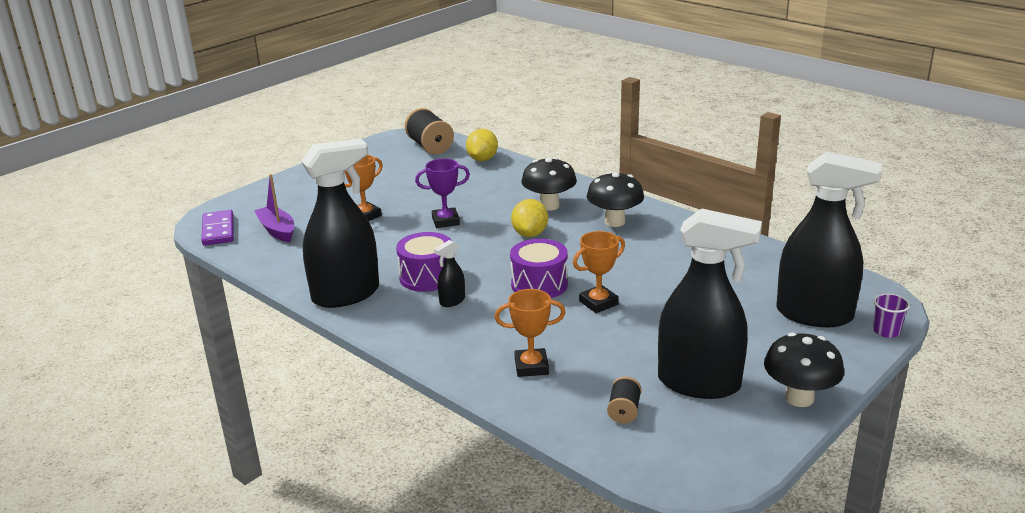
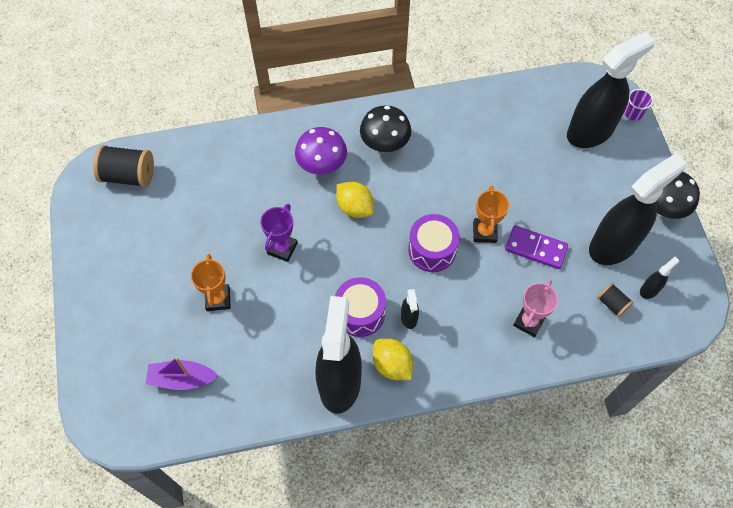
camera: 55 degrees left, 35 degrees up
(218, 230) = (137, 426): purple domino -> purple domino (536, 248)
(482, 159) = (195, 155): yellow lemon -> yellow lemon (392, 365)
(531, 366) = (529, 321): orange trophy -> pink trophy
(549, 206) = (322, 166): black mushroom -> purple mushroom
(678, 431) = (649, 289): none -> black spray bottle

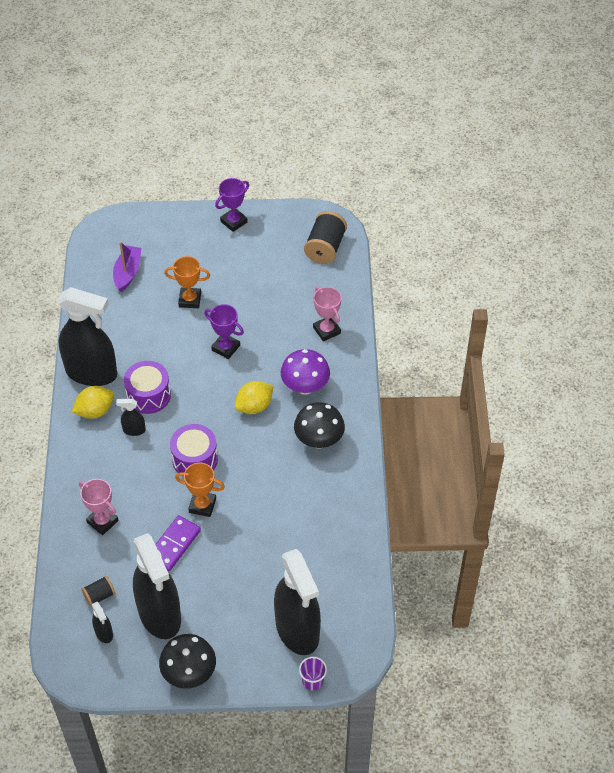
camera: 100 degrees right, 10 degrees down
(92, 275) = (234, 222): none -> purple trophy
(245, 157) = (326, 330): none -> pink trophy

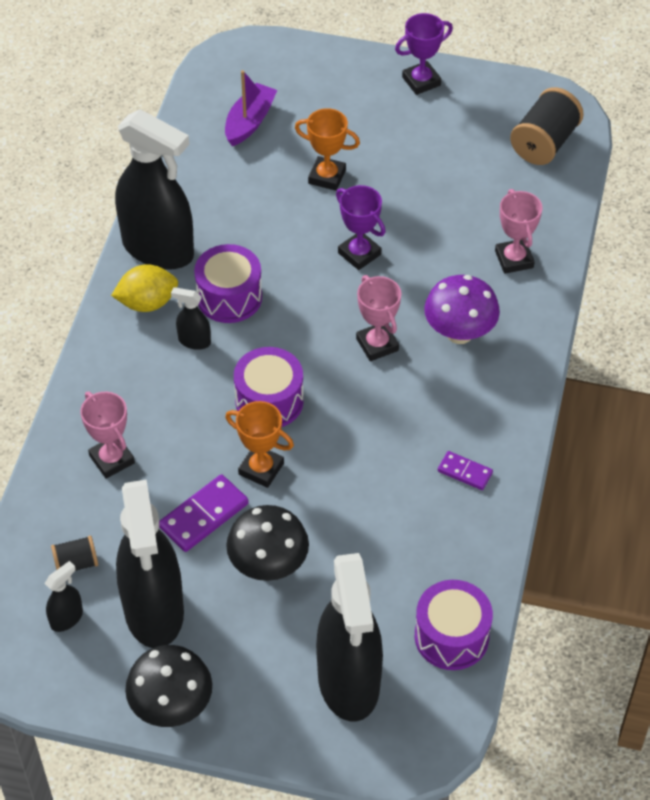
camera: 15 degrees right, 0 degrees up
(104, 633) = (66, 618): black spray bottle -> black spray bottle turned 120 degrees counterclockwise
(254, 406) = (377, 344): yellow lemon -> pink trophy
(312, 681) = (350, 762): purple cup -> none
(319, 440) = (458, 414): black mushroom -> black mushroom (268, 565)
(333, 478) = (464, 472): none -> purple domino
(354, 585) = (451, 636): none -> purple drum

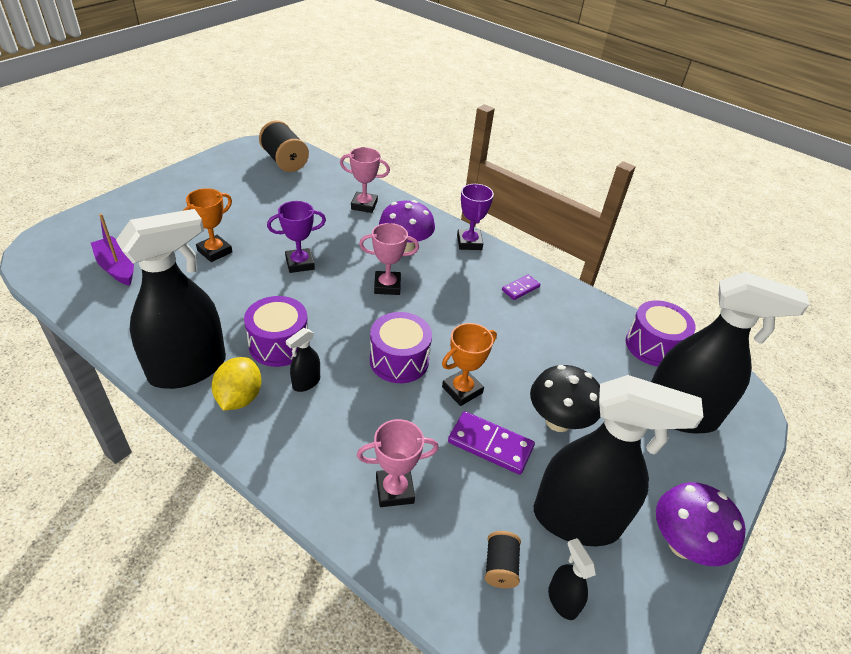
camera: 70 degrees left, 10 degrees down
(171, 706) = (683, 544): black mushroom -> purple mushroom
(204, 515) = (490, 444): purple domino -> purple domino turned 45 degrees counterclockwise
(421, 81) = (180, 182): purple trophy -> purple trophy (469, 243)

